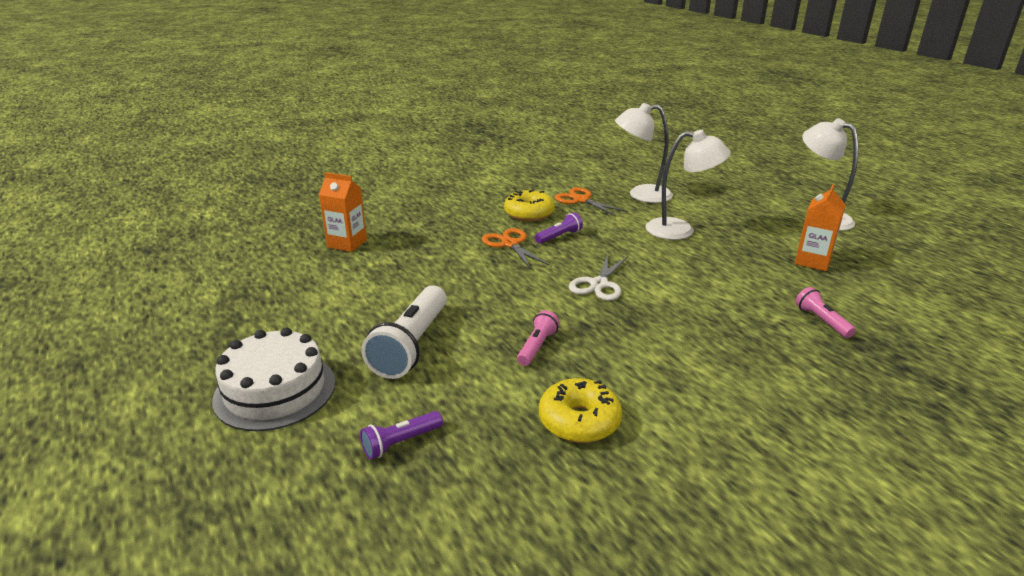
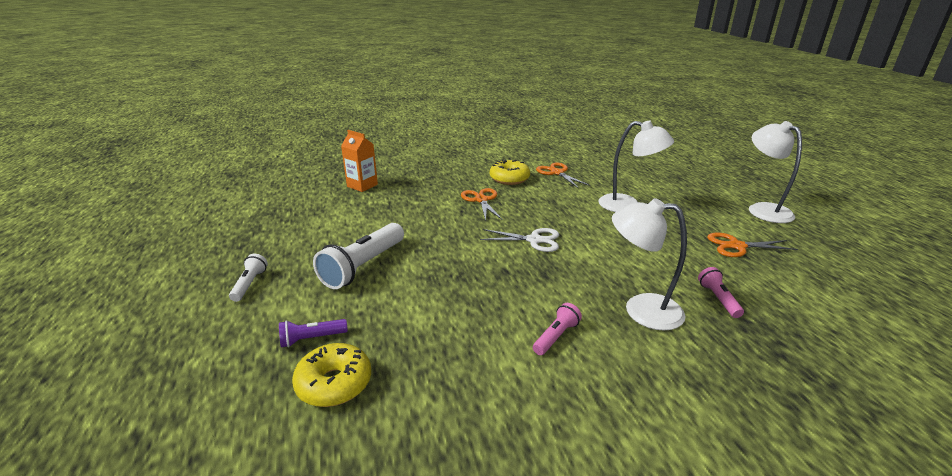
camera: 15 degrees right, 0 degrees up
(275, 390) = (250, 284): white cake -> white flashlight
(537, 346) = (457, 282): pink flashlight -> pink flashlight (556, 336)
(559, 236) = (523, 199): purple flashlight -> none
(579, 421) = (456, 348): yellow donut -> yellow donut (334, 383)
(598, 284) = (534, 240): white scissors -> white scissors turned 120 degrees counterclockwise
(641, 194) = (609, 173): white lamp -> white lamp (641, 310)
(812, 261) = (736, 246): orange carton -> orange scissors

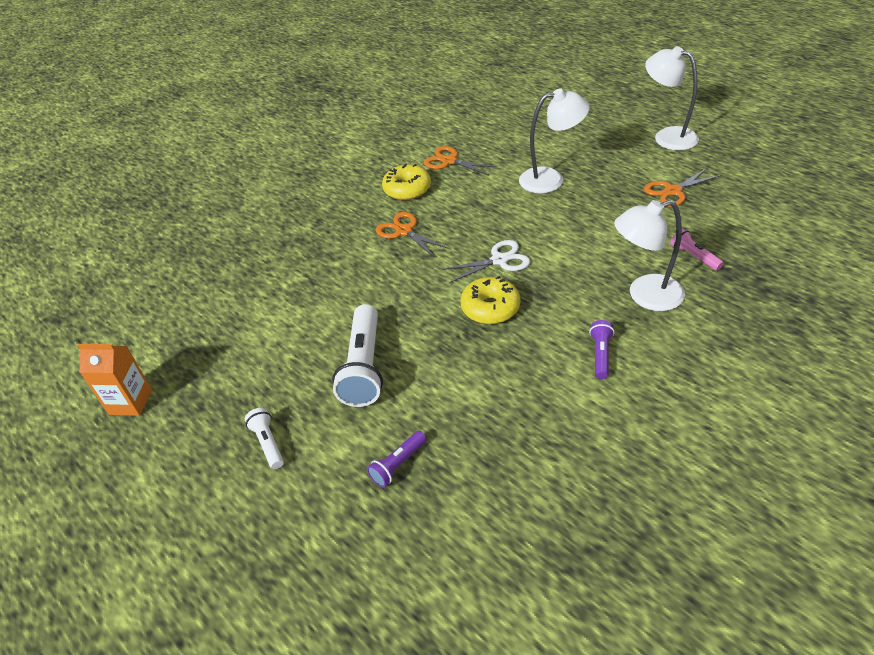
camera: 25 degrees left, 15 degrees up
(334, 383) = (463, 492): yellow donut -> yellow donut (490, 308)
(362, 185) = (250, 266): orange carton -> orange carton (130, 402)
(556, 336) = (601, 354): pink flashlight -> purple flashlight

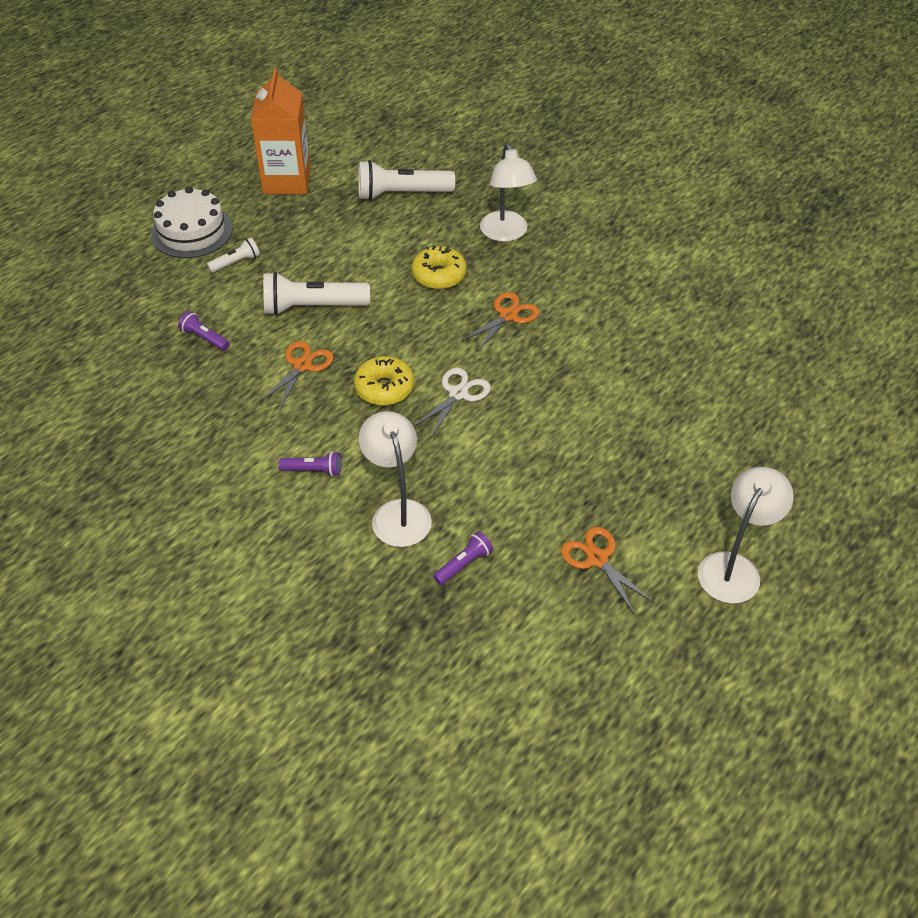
camera: 80 degrees right, 5 degrees up
(130, 402) = (287, 180): orange carton -> orange carton, size x1.65
(189, 498) = (192, 231): none -> white cake
(201, 302) = (401, 194): none -> white flashlight
(407, 189) = (586, 311): yellow donut -> yellow donut (439, 275)
(449, 161) = (648, 343): orange scissors -> orange scissors (302, 365)
(500, 260) = (458, 393): white scissors -> white scissors turned 120 degrees counterclockwise
(551, 179) = (616, 438): white lamp -> white lamp (506, 233)
(694, 256) = (464, 564): pink flashlight -> purple flashlight

